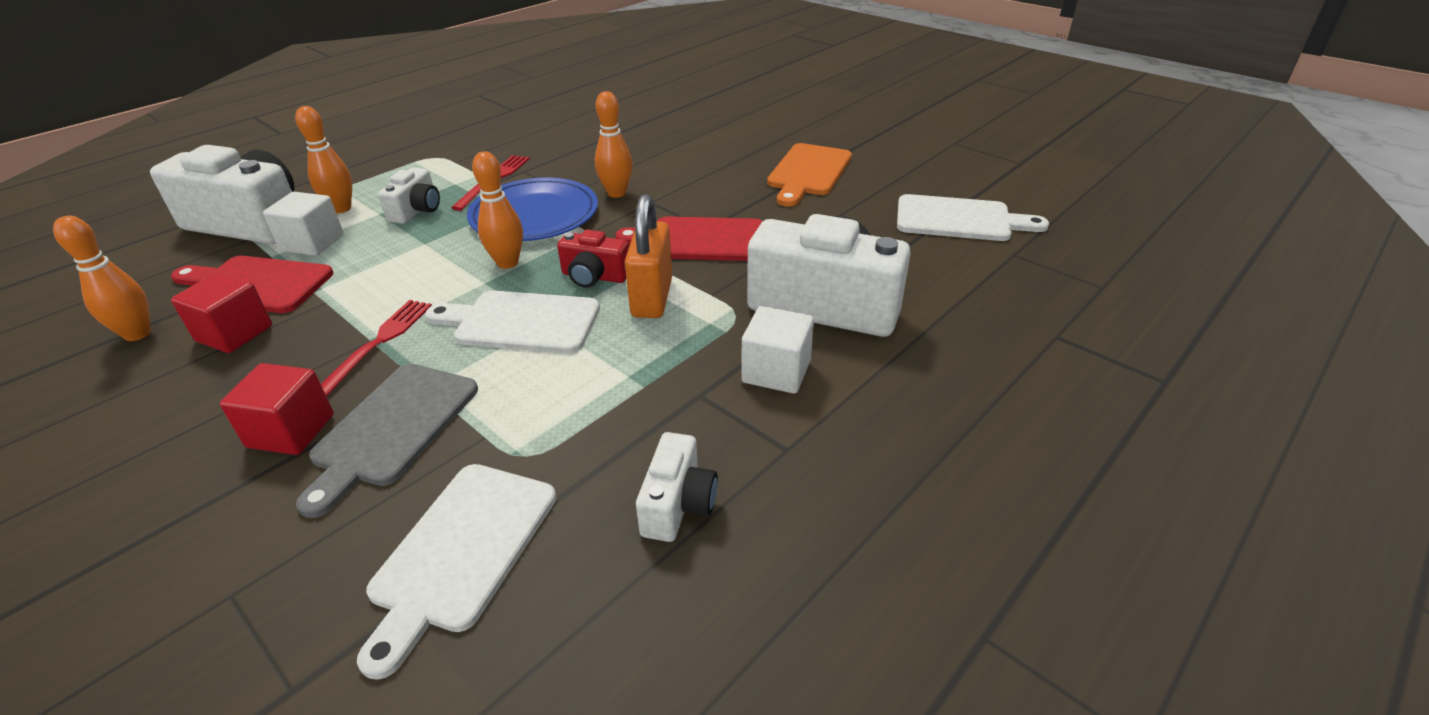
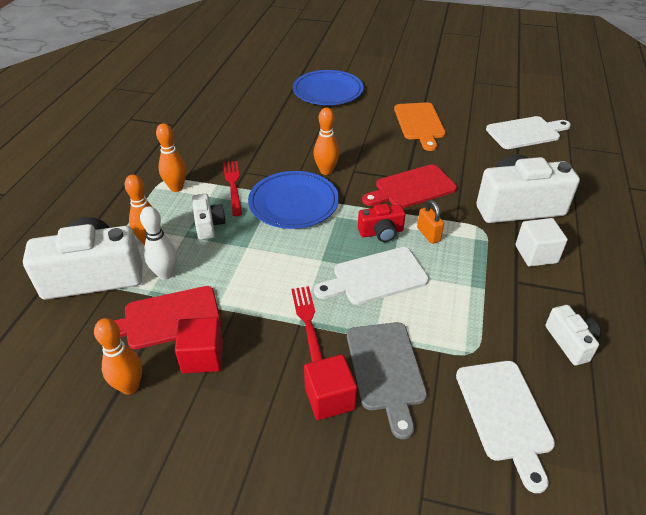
camera: 30 degrees left, 5 degrees up
(312, 243) = (165, 274): white cube -> white bowling pin
(507, 263) = (319, 242): orange bowling pin -> orange bowling pin (176, 188)
(652, 298) = (428, 234): orange padlock -> orange padlock, size x0.60
(731, 113) = (328, 91): none -> blue plate

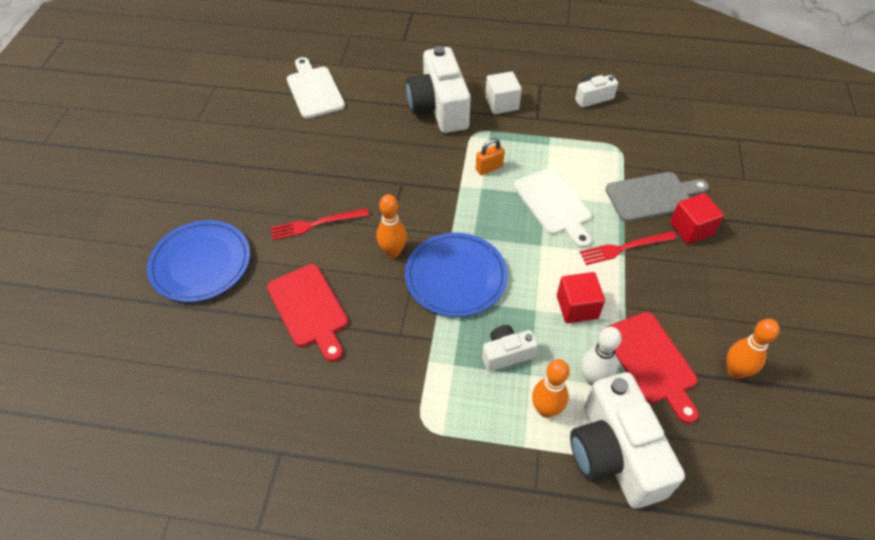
camera: 95 degrees left, 10 degrees up
(176, 188) = (440, 406): orange bowling pin -> none
(202, 357) = (684, 321): red cube -> red cube (577, 307)
(233, 185) = (429, 342): red fork -> red fork (316, 224)
(381, 232) = (492, 202): red camera -> none
(411, 188) = (418, 179): red cutting board -> red cutting board (309, 309)
(419, 123) = (292, 170): orange cutting board -> none
(505, 414) = (667, 136): white cutting board -> none

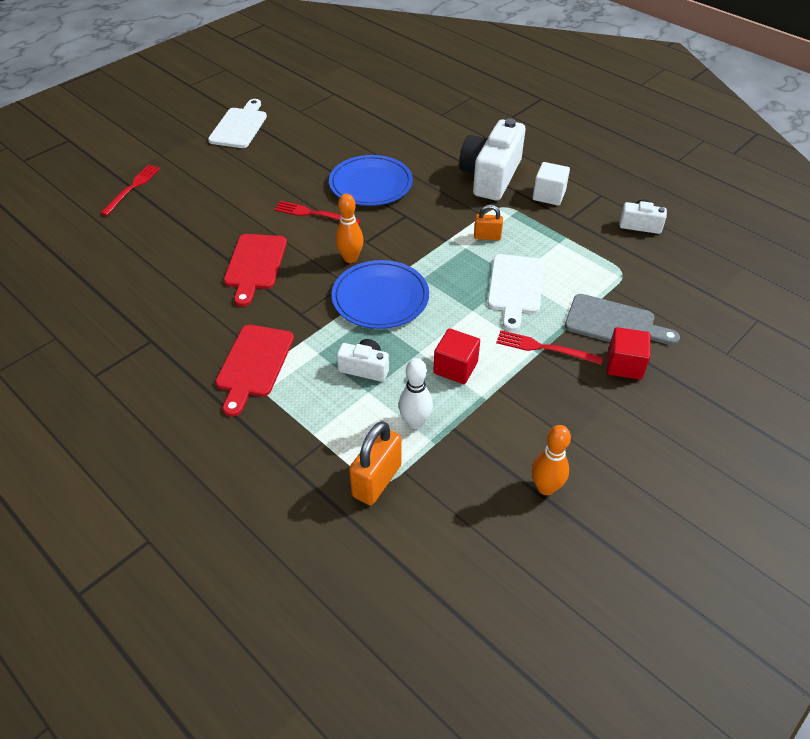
camera: 35 degrees right, 5 degrees down
(91, 294) = (132, 188): none -> red fork
(201, 263) = (214, 202): blue plate -> blue plate (371, 184)
(314, 90) = (403, 124): white cutting board -> white cutting board (239, 126)
(546, 409) = (355, 421): orange bowling pin -> none
(614, 454) = (377, 480): white camera -> orange padlock
(651, 362) = (477, 438): red cutting board -> red cutting board (253, 364)

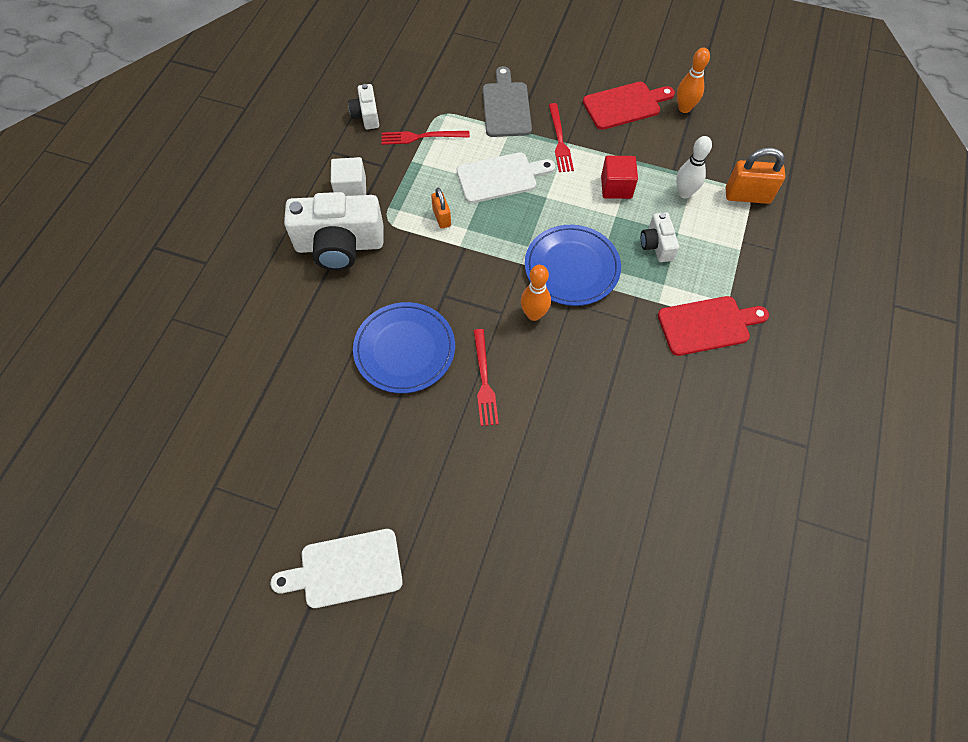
camera: 115 degrees left, 15 degrees up
(132, 188) = (542, 621): red fork -> red fork (421, 137)
(255, 265) = (592, 394): red cutting board -> red cutting board (625, 105)
(624, 365) = (547, 92): red cube -> none

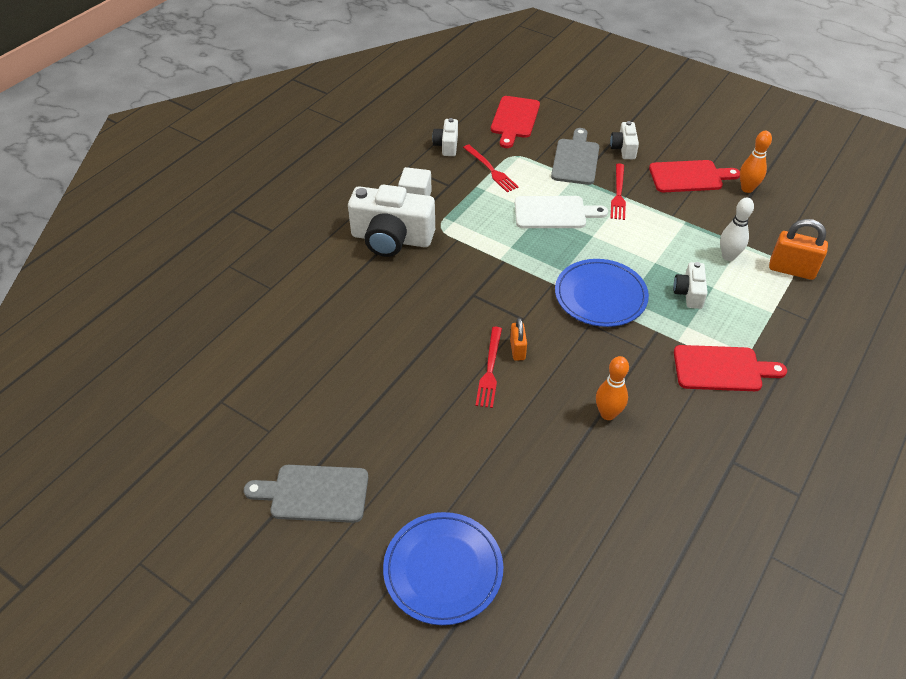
camera: 15 degrees right, 15 degrees down
(345, 569) = (314, 493): white cutting board -> grey cutting board
(404, 349) = (424, 330): blue plate -> blue plate (443, 570)
(421, 137) = (491, 170): red fork -> red fork turned 135 degrees counterclockwise
(429, 68) = (514, 119): none -> red cutting board
(441, 218) = (490, 234): orange padlock -> orange padlock (517, 350)
(534, 314) = (553, 326): orange bowling pin -> orange bowling pin (608, 414)
(551, 83) = (623, 149): none -> white camera
(616, 187) = (662, 240): red cube -> none

